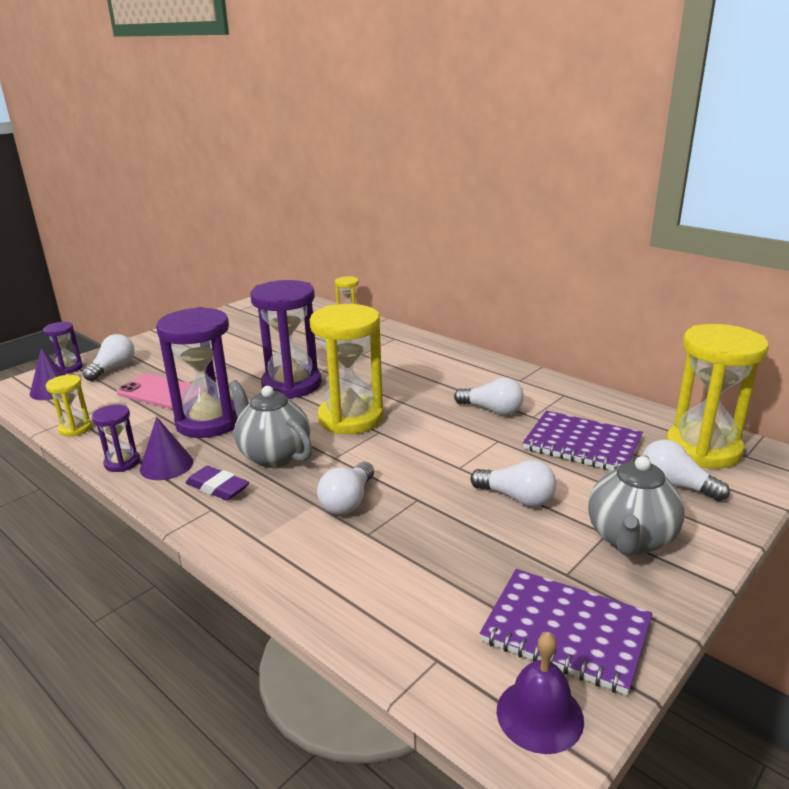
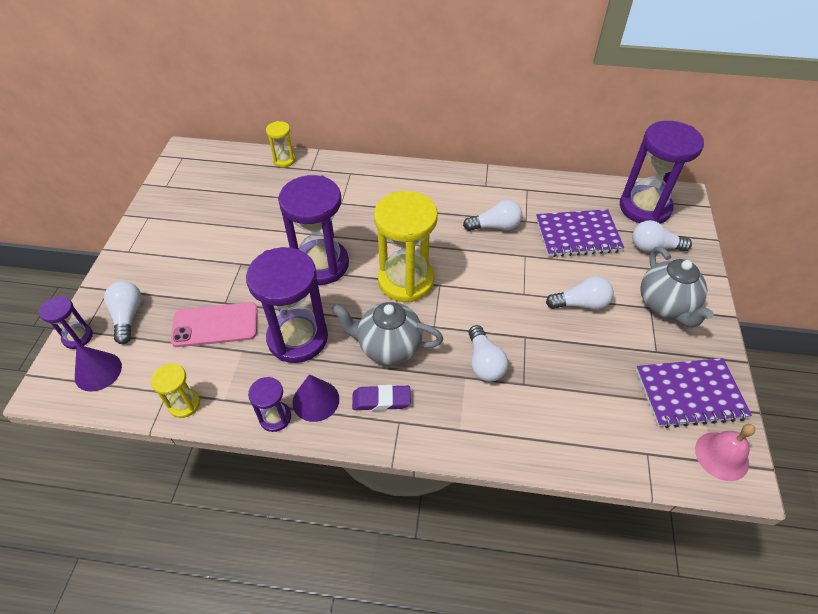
camera: 35 degrees left, 25 degrees up
(539, 715) = (721, 456): purple bell -> pink bell
(703, 449) = (644, 208): yellow hourglass -> purple hourglass

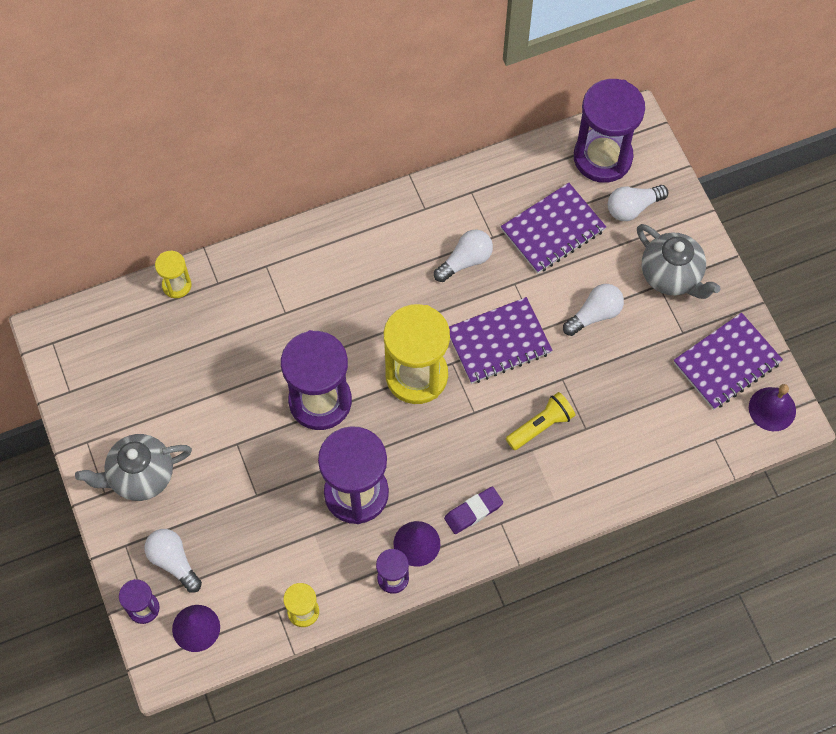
camera: 30 degrees left, 15 degrees up
(215, 325) = (267, 523): pink phone -> none
(388, 347) = (446, 457): grey teapot -> grey teapot (141, 476)
(484, 363) = (541, 426): white light bulb -> yellow flashlight
(487, 288) = (498, 342): none -> purple notebook
(721, 456) = (772, 409): pink bell -> purple bell

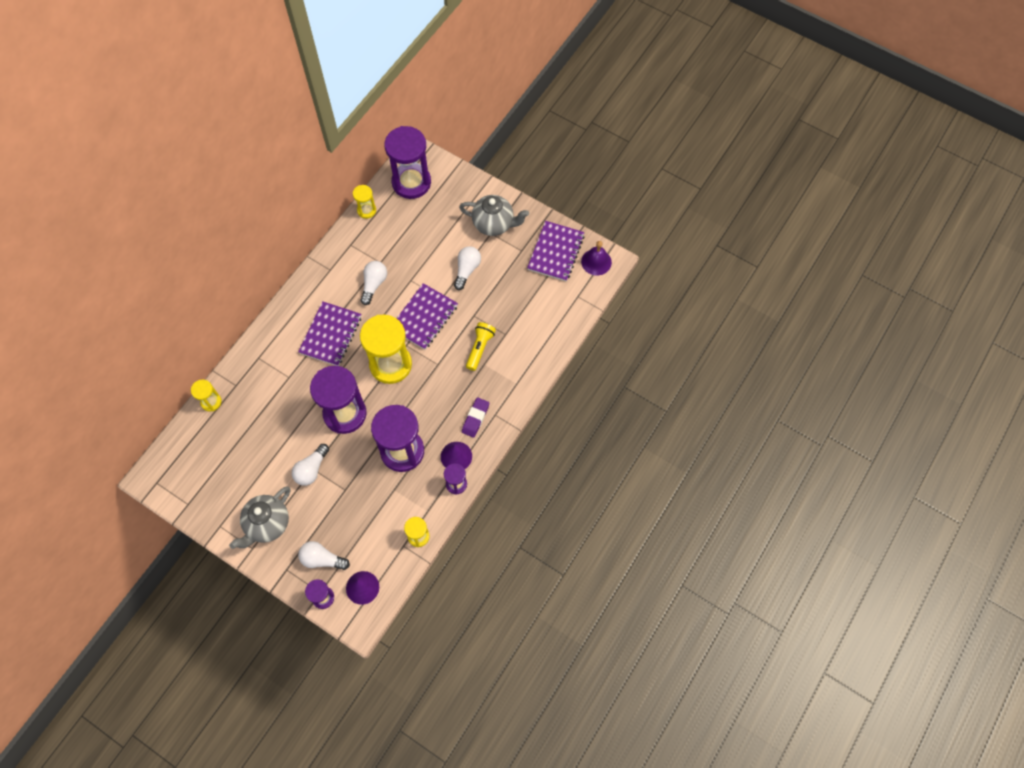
camera: 35 degrees left, 0 degrees up
(521, 160) = (366, 210): none -> yellow hourglass
(553, 230) = (411, 238): purple notebook -> purple notebook (331, 335)
(632, 207) = (447, 200): white light bulb -> white light bulb (311, 469)

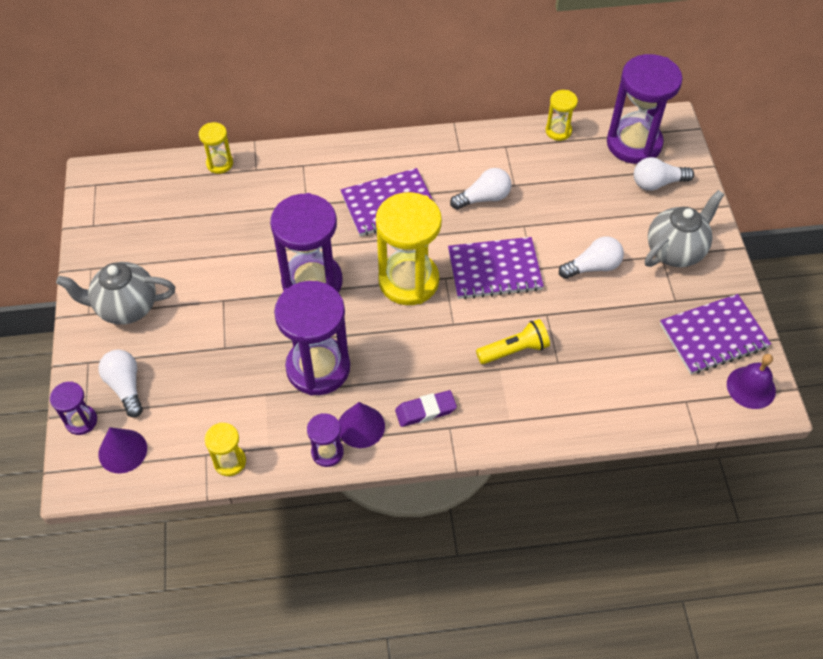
camera: 50 degrees right, 10 degrees down
(311, 469) = (221, 300): white light bulb -> white light bulb (657, 183)
(494, 224) = (675, 251): grey teapot -> grey teapot turned 105 degrees counterclockwise

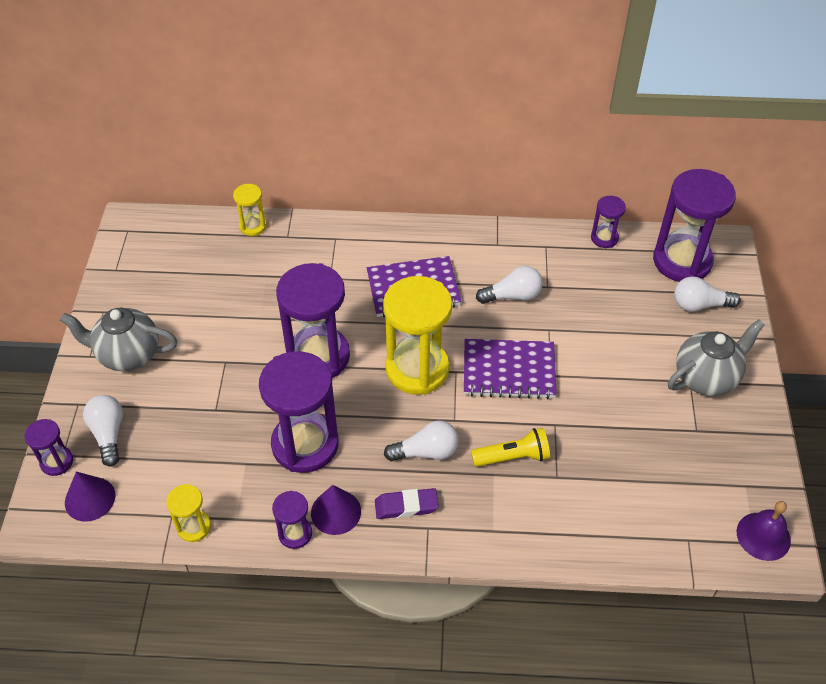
camera: 10 degrees right, 5 degrees down
(558, 131) = (604, 238): yellow hourglass -> purple hourglass
(593, 267) = (614, 382): white light bulb -> white light bulb (426, 452)
(713, 336) = (731, 474): purple notebook -> none

